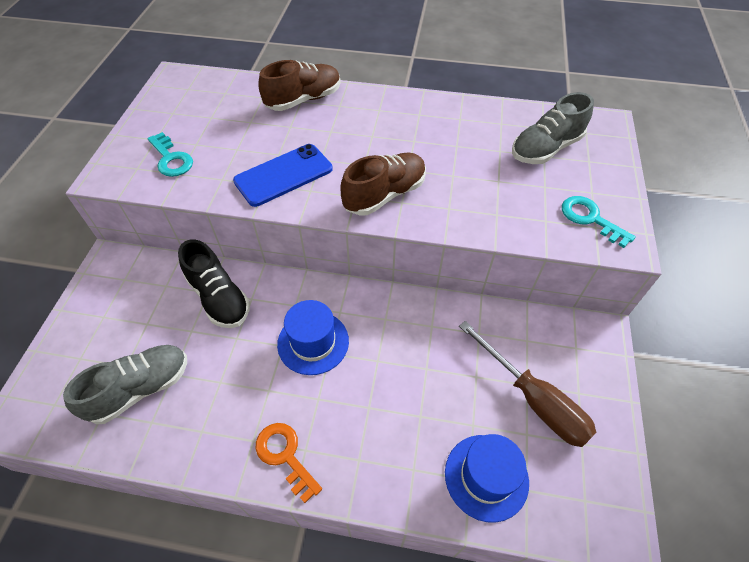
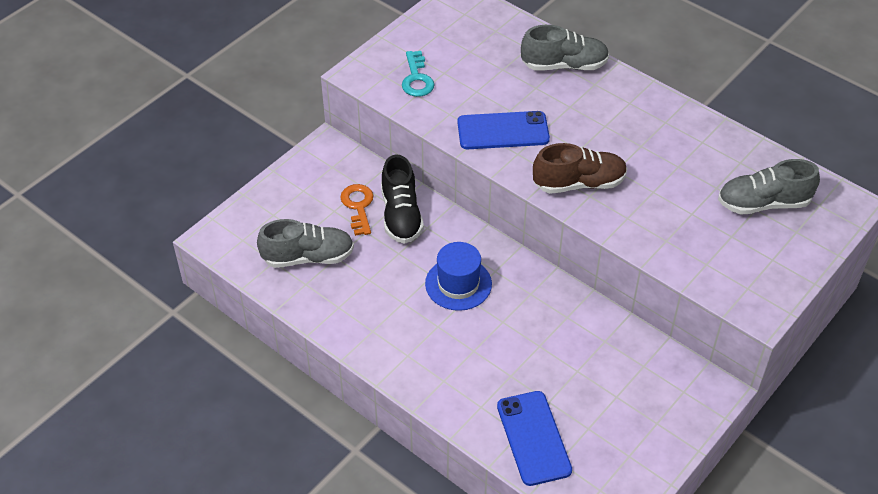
camera: 30 degrees right, 5 degrees down
(285, 456) = (390, 352): orange key -> orange key (358, 206)
(303, 100) = (564, 65): brown shoe -> grey shoe
(486, 477) = (533, 438): blue hat -> blue phone
(533, 399) = (613, 408): brown screwdriver -> none
(590, 219) = (749, 280): turquoise key -> none

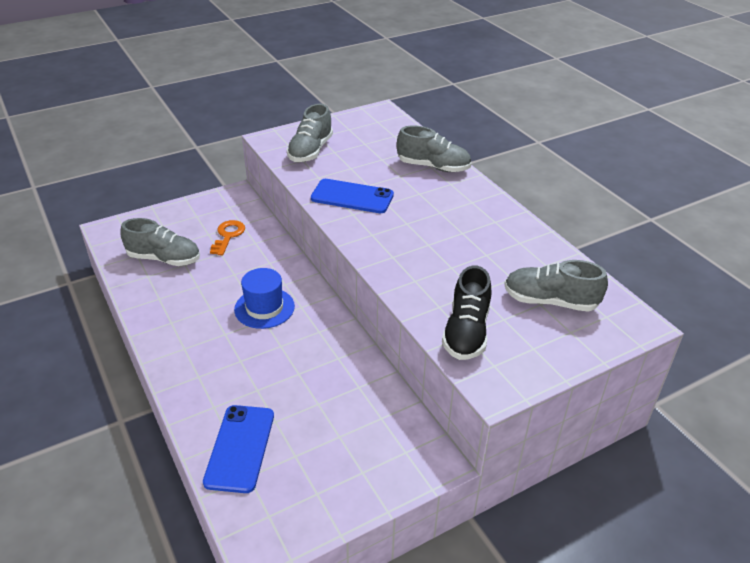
camera: 20 degrees right, 10 degrees down
(401, 215) = (255, 249): black shoe -> black shoe (466, 332)
(417, 79) = (310, 151): turquoise key -> grey shoe
(579, 183) = (389, 246): brown shoe -> none

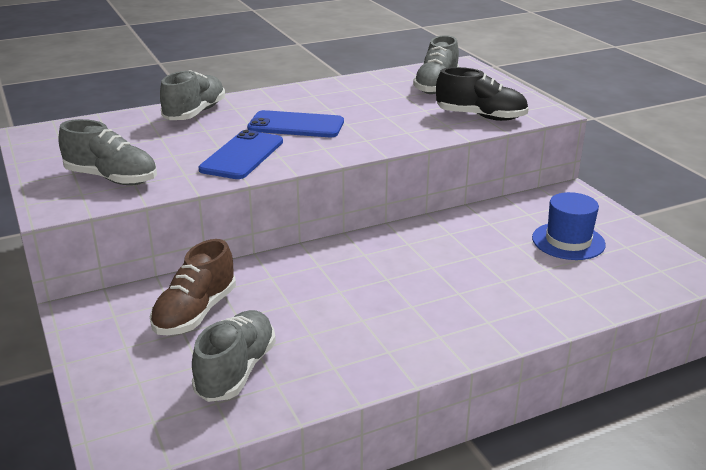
camera: 85 degrees left, 10 degrees down
(228, 236) = (195, 313): orange key -> brown shoe
(240, 448) = (587, 288): blue phone -> blue phone (296, 125)
(264, 308) = (364, 279): blue hat -> blue hat (568, 241)

